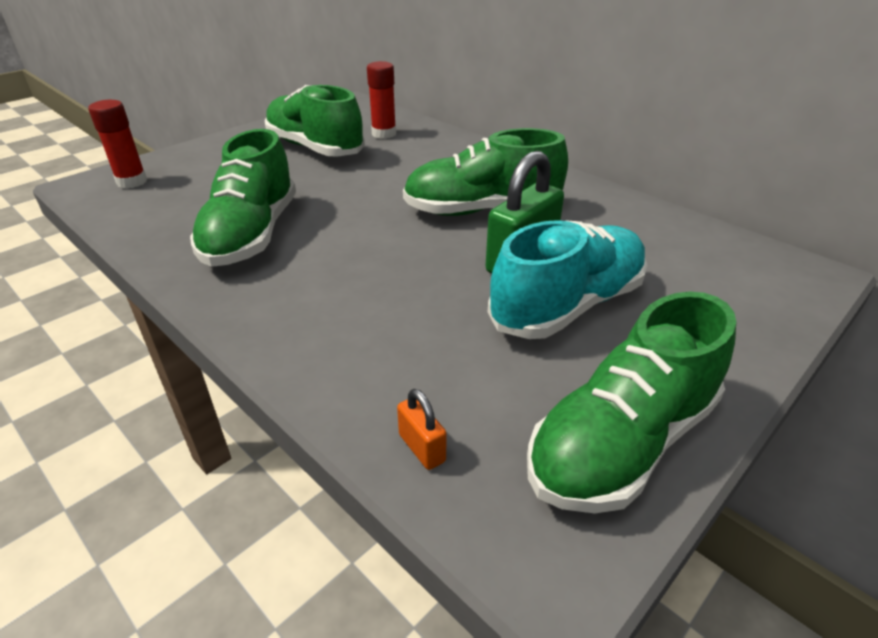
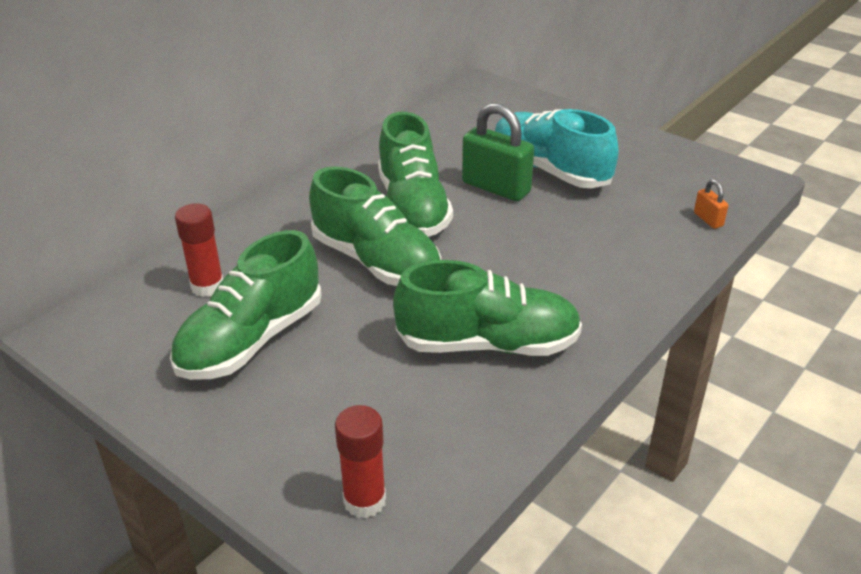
camera: 95 degrees left, 0 degrees up
(422, 448) = (708, 219): orange padlock -> orange padlock turned 75 degrees counterclockwise
(622, 442) = (669, 159): green shoe -> green shoe (376, 261)

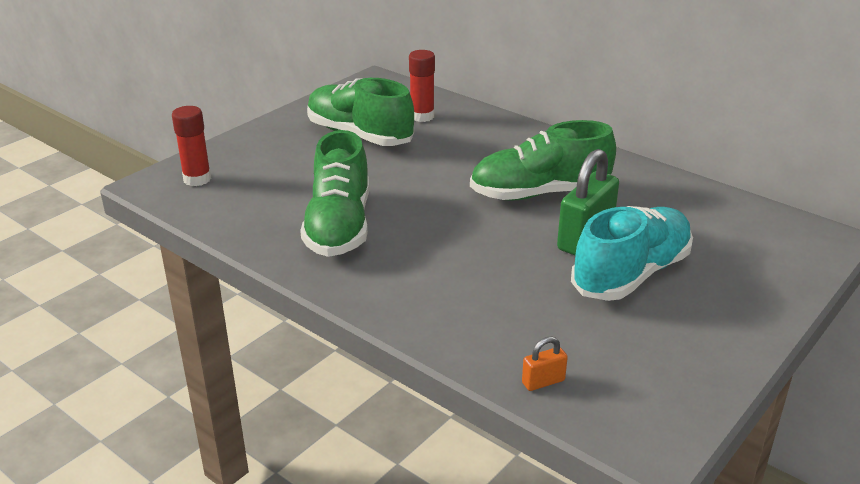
camera: 90 degrees right, 5 degrees down
(376, 261) = (453, 178): green shoe -> none

